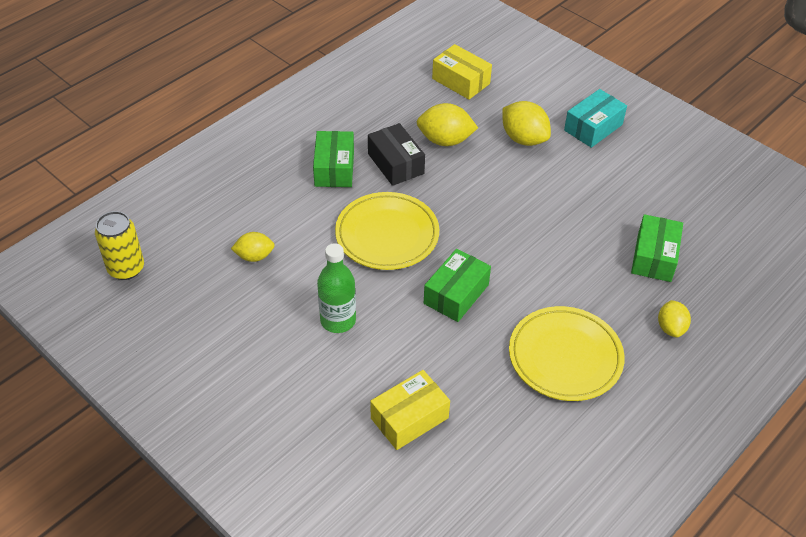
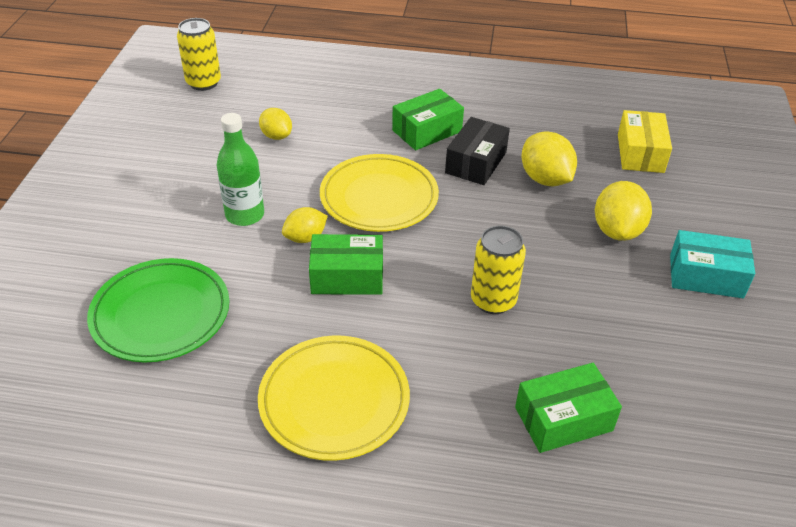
camera: 55 degrees right, 5 degrees down
(409, 418) = (161, 314): yellow box -> green plate
(538, 233) = (493, 300): none -> yellow can
(670, 328) = (464, 485): yellow lemon -> yellow lemon (305, 238)

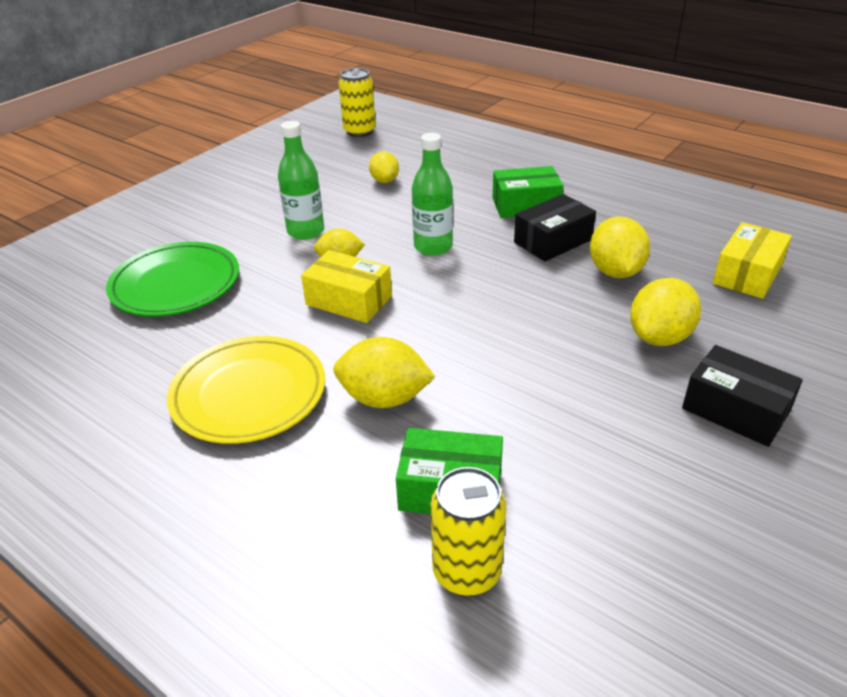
camera: 30 degrees right, 5 degrees down
(347, 277) = (349, 300): green box -> yellow box
(379, 197) = (433, 247): yellow plate -> green bottle
(453, 361) = (384, 398): none -> yellow lemon
(493, 300) = (469, 360): yellow can -> yellow can (467, 571)
(706, 276) = (735, 410): turquoise box -> black box

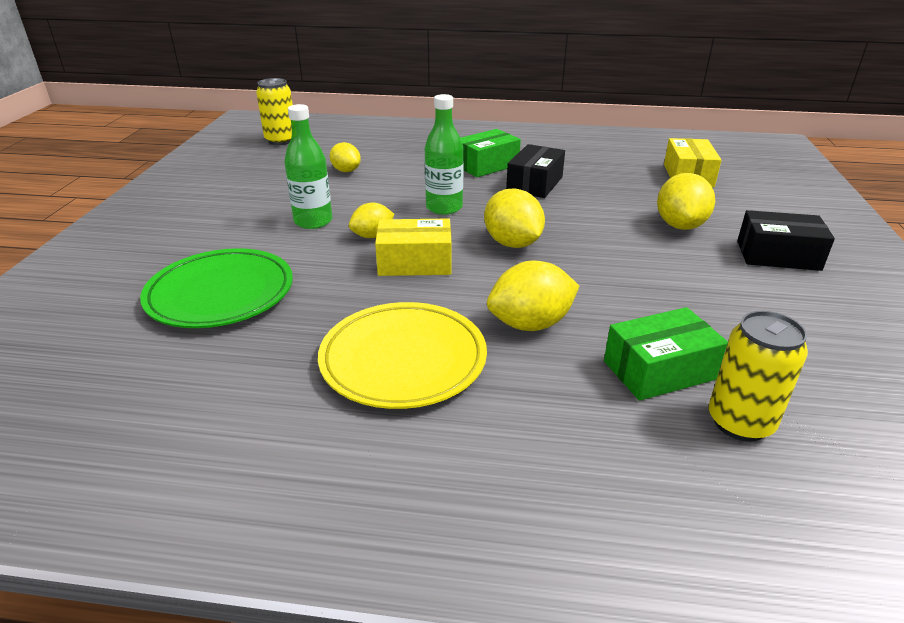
camera: 30 degrees left, 5 degrees down
(615, 271) = (602, 193): yellow lemon -> yellow lemon (512, 243)

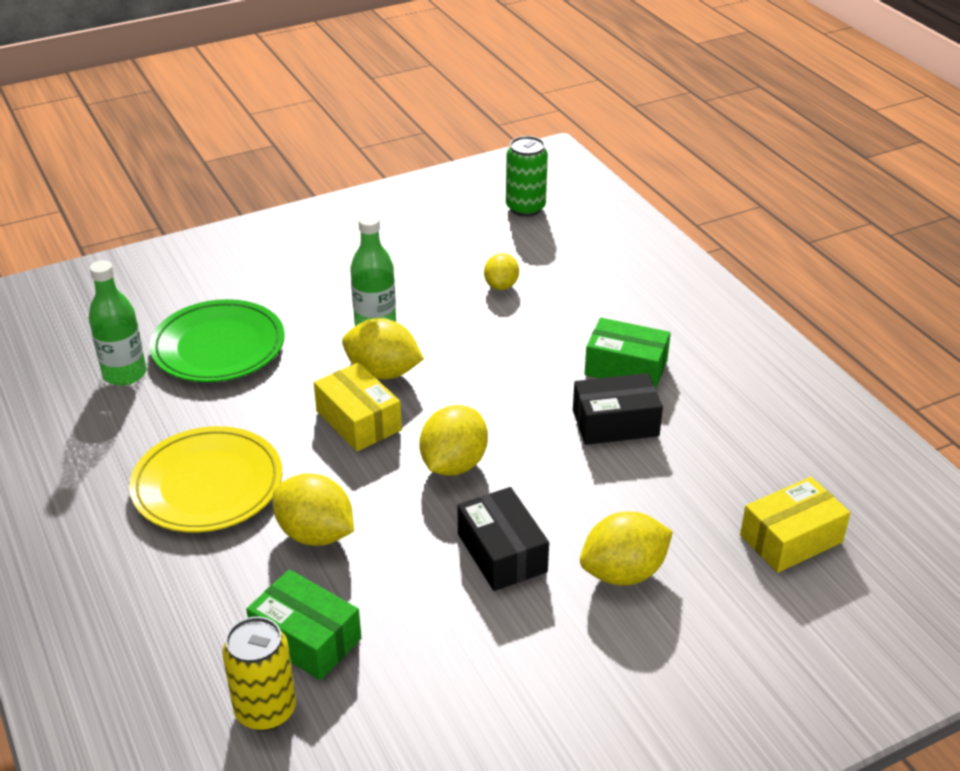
camera: 55 degrees right, 5 degrees up
(281, 140) = (525, 208): yellow can -> green can
(372, 236) = (383, 372): yellow lemon -> yellow lemon, size x1.58
(444, 208) = (486, 387): green bottle -> green bottle (124, 374)
(778, 255) = (624, 674): black box -> black box (502, 553)

